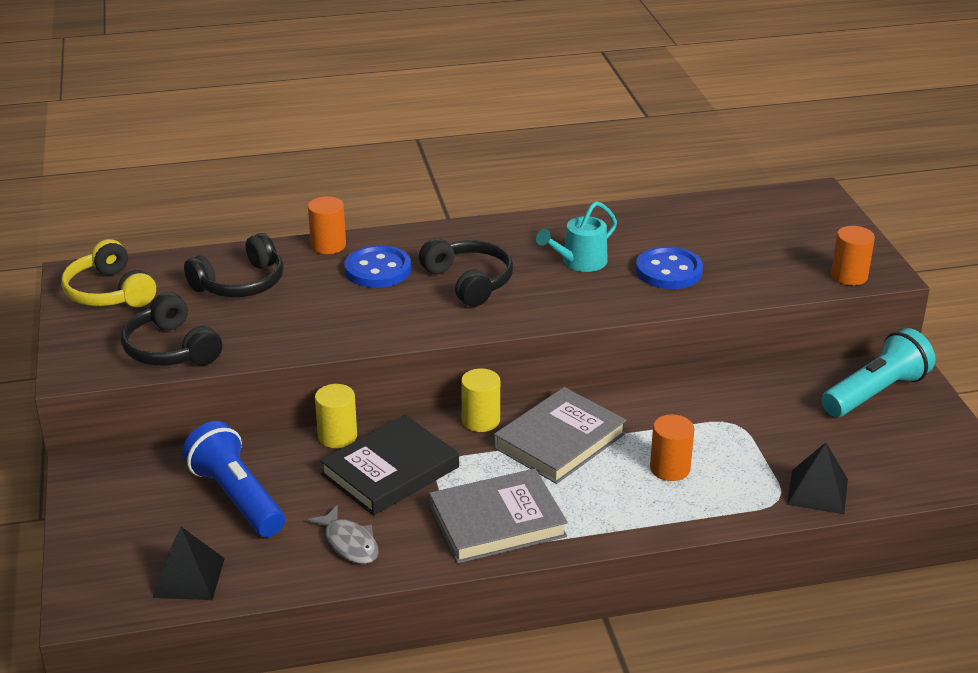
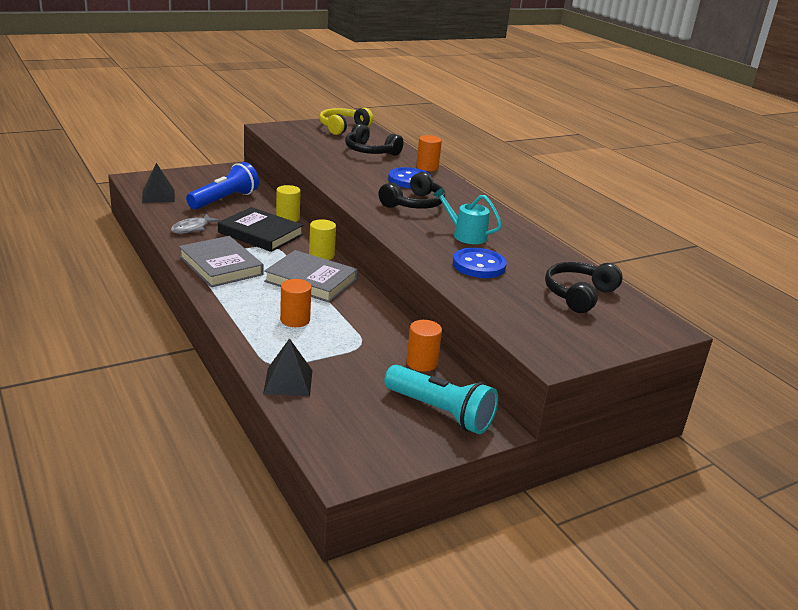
camera: 70 degrees right, 5 degrees down
(171, 349) = (297, 142): black headphones -> black headphones (579, 295)
(849, 276) = (533, 342): orange cylinder -> orange cylinder (421, 363)

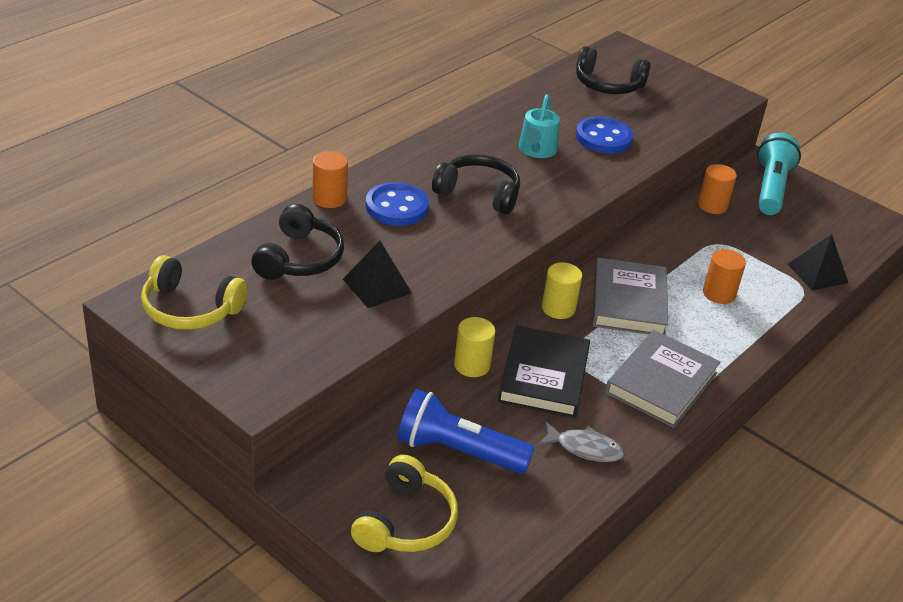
camera: 110 degrees left, 10 degrees up
(158, 196) = (503, 536): black pyramid -> black pyramid (377, 286)
(192, 181) = (406, 522): none -> yellow headphones

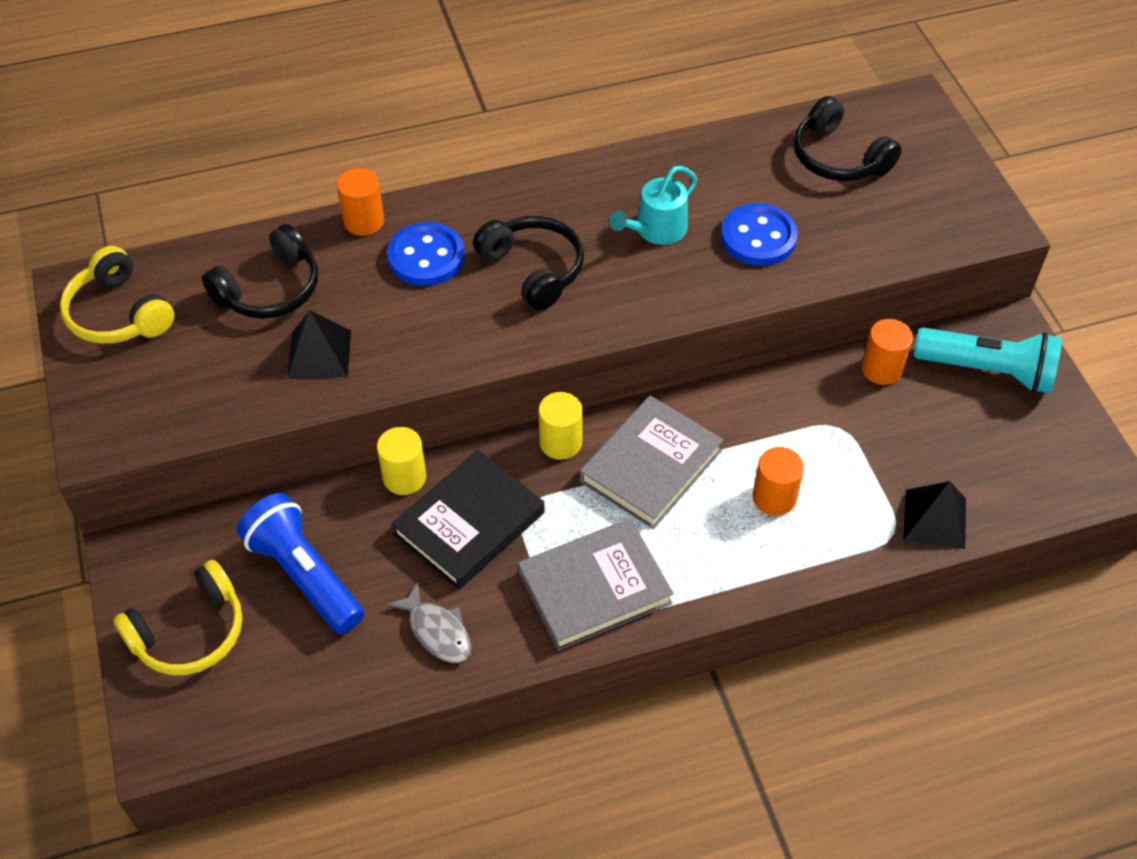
camera: 35 degrees right, 15 degrees up
(770, 188) = (988, 371): turquoise flashlight -> turquoise flashlight turned 60 degrees clockwise

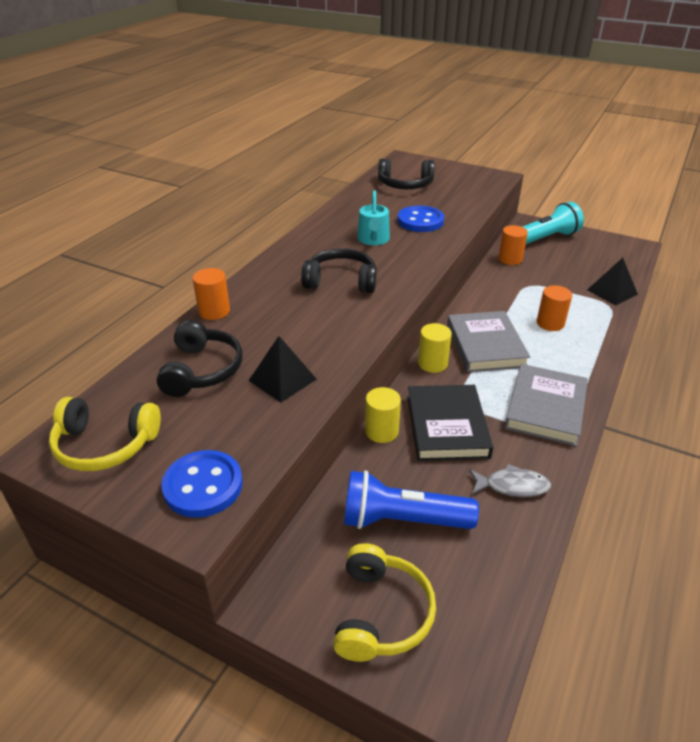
camera: 45 degrees left, 15 degrees down
(426, 257) = (276, 306): blue button -> blue button (203, 486)

